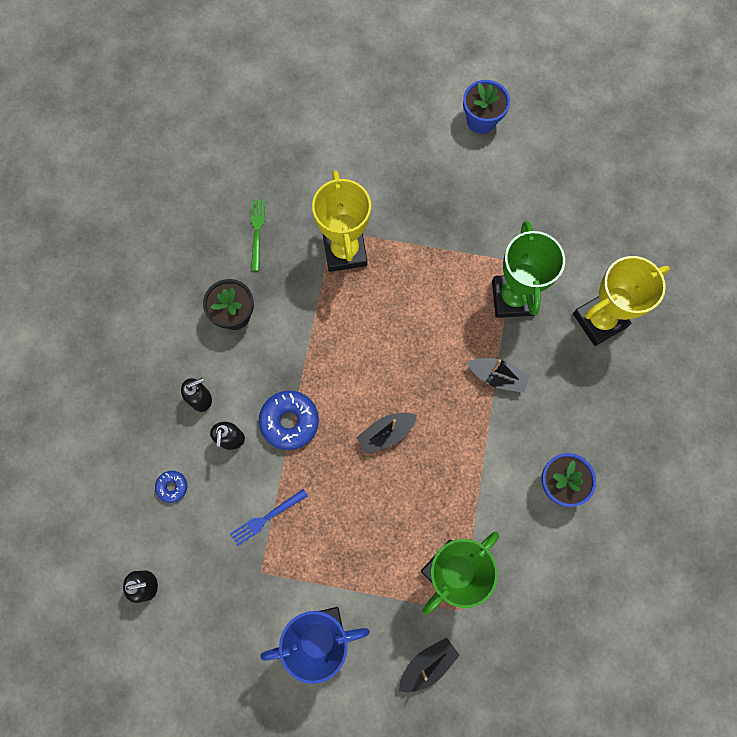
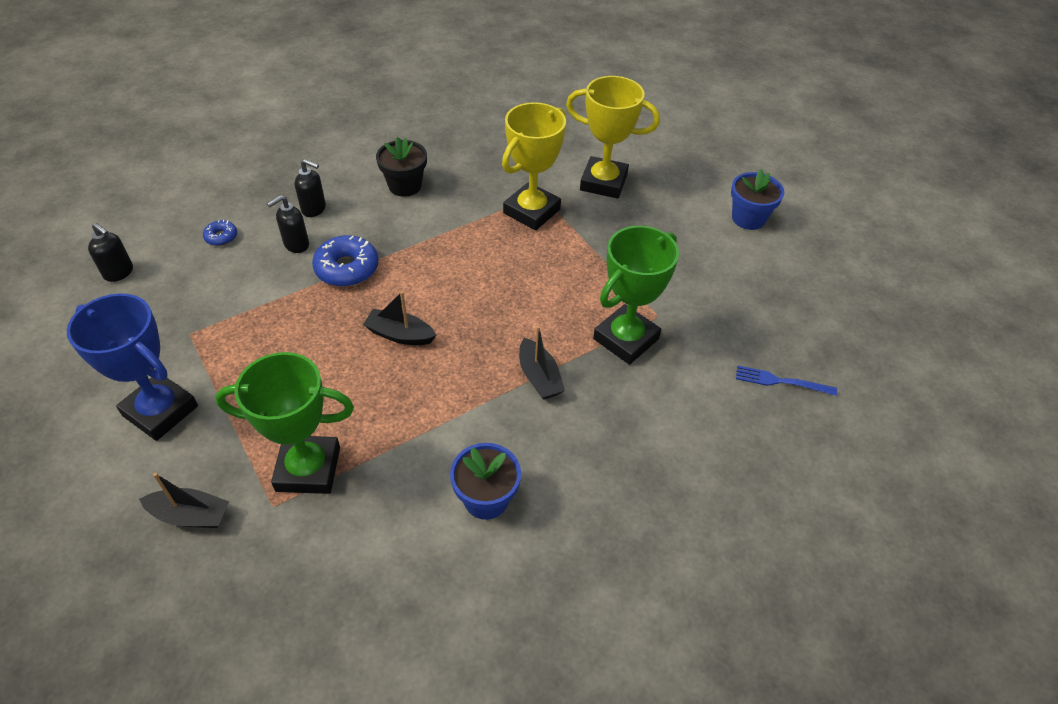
camera: 45 degrees right, 25 degrees down
(257, 231) = (486, 158): green fork -> none
(266, 518) = (244, 307): blue fork -> blue fork (780, 381)
(599, 320) = (686, 417): yellow trophy -> yellow trophy (603, 182)

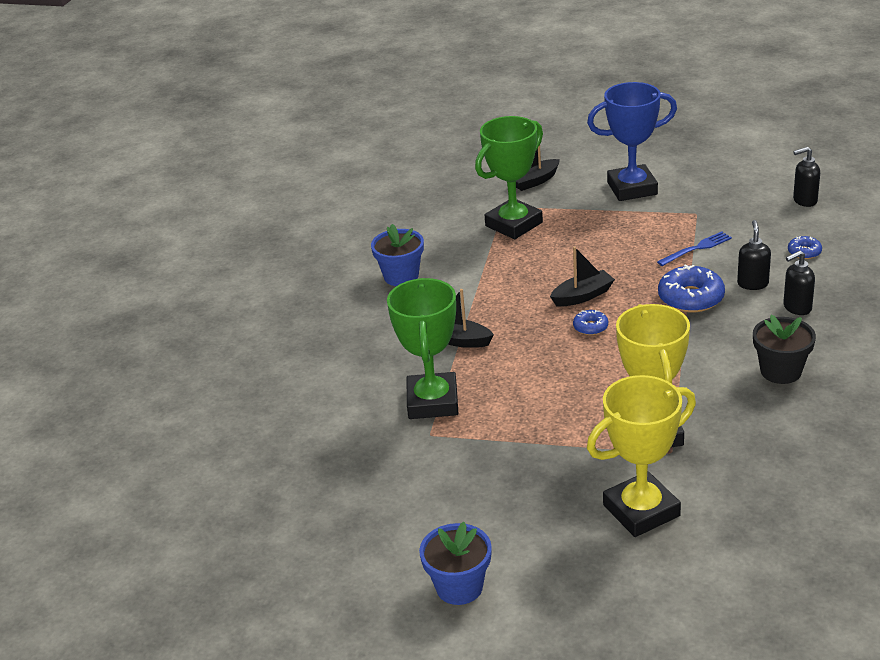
camera: 140 degrees right, 15 degrees down
(441, 304) = (590, 327): none -> blue donut
(780, 381) = (284, 458): blue fork -> blue fork (696, 248)

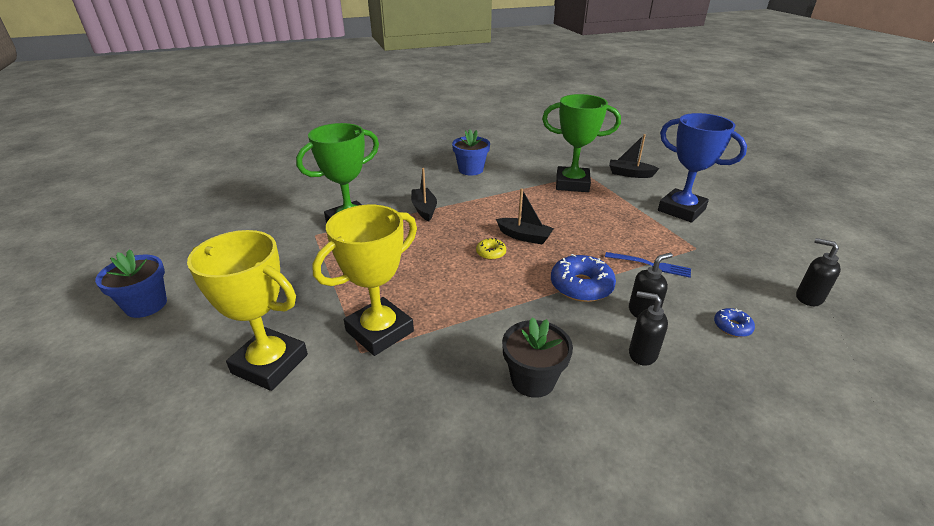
camera: 50 degrees right, 0 degrees up
(590, 327) = (491, 253): blue donut -> yellow donut

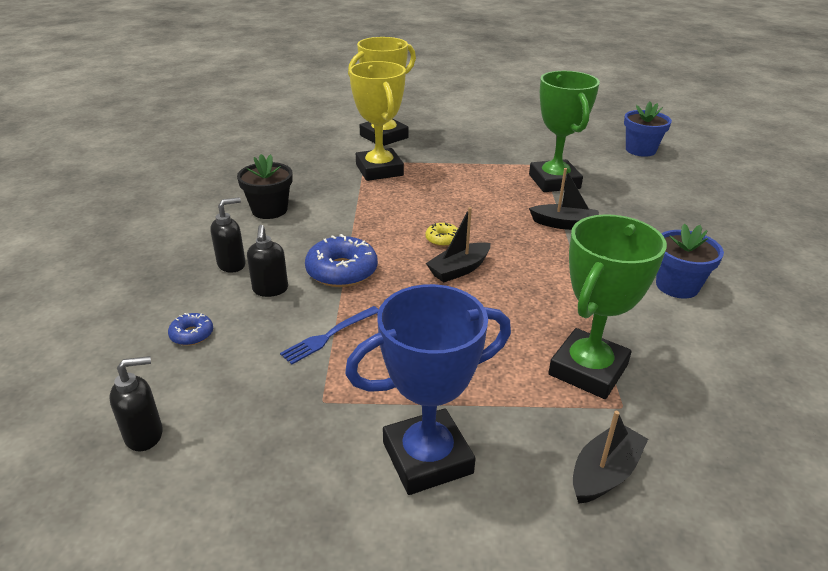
camera: 115 degrees right, 0 degrees up
(146, 305) = (480, 109): blue flower pot -> blue flower pot (640, 150)

